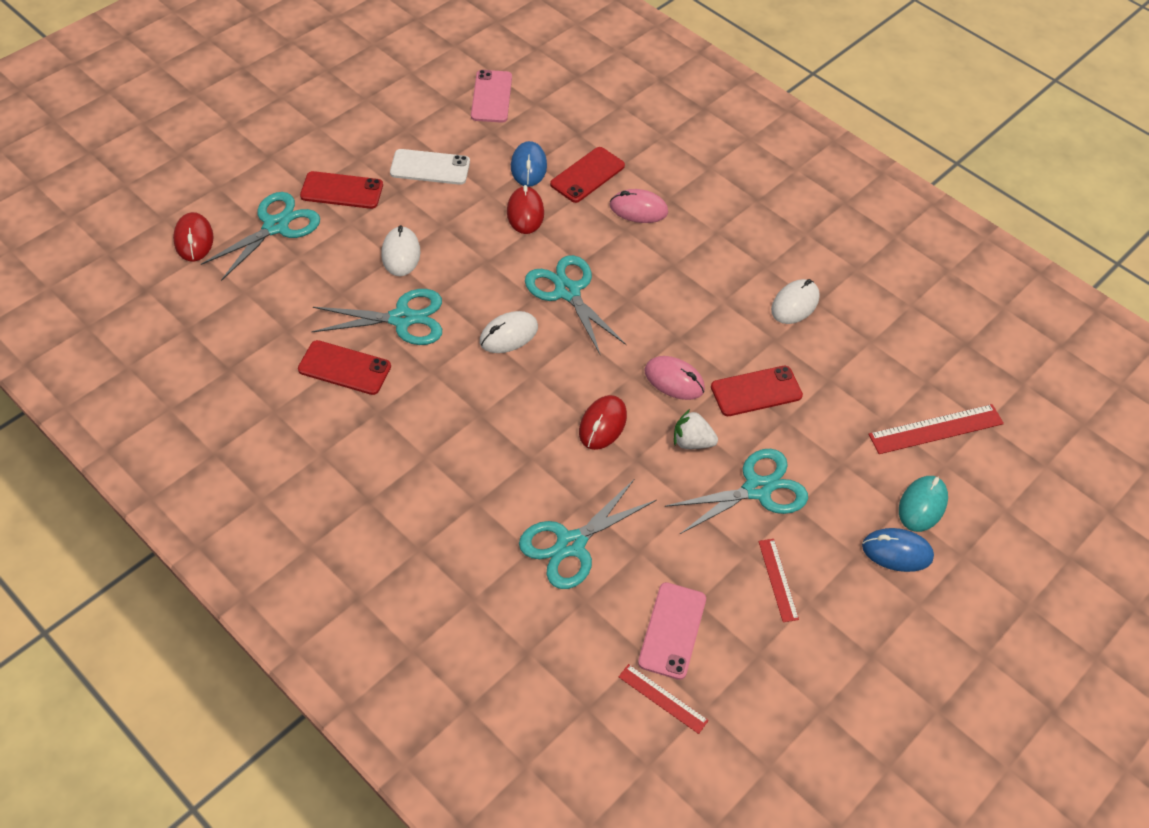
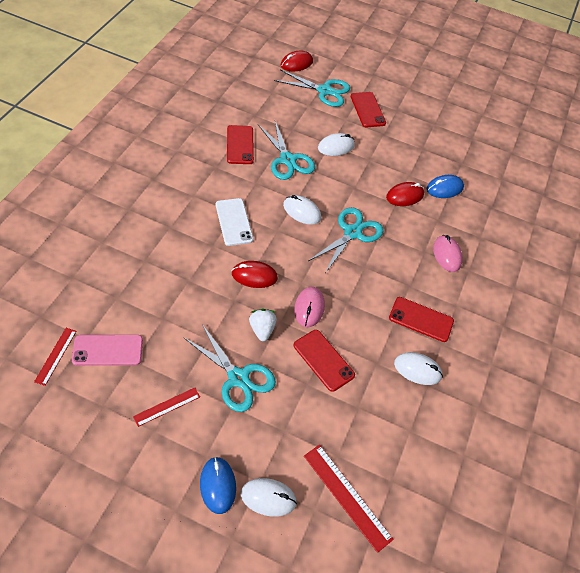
camera: 65 degrees right, 0 degrees up
(430, 167) = (411, 142): white phone -> white phone (234, 222)
(491, 96) = (490, 156): pink phone -> none
(571, 544) = (156, 281): turquoise scissors -> none
(587, 175) = (458, 220): red phone -> red phone (421, 319)
(922, 505) = (268, 498): turquoise mouse -> white mouse

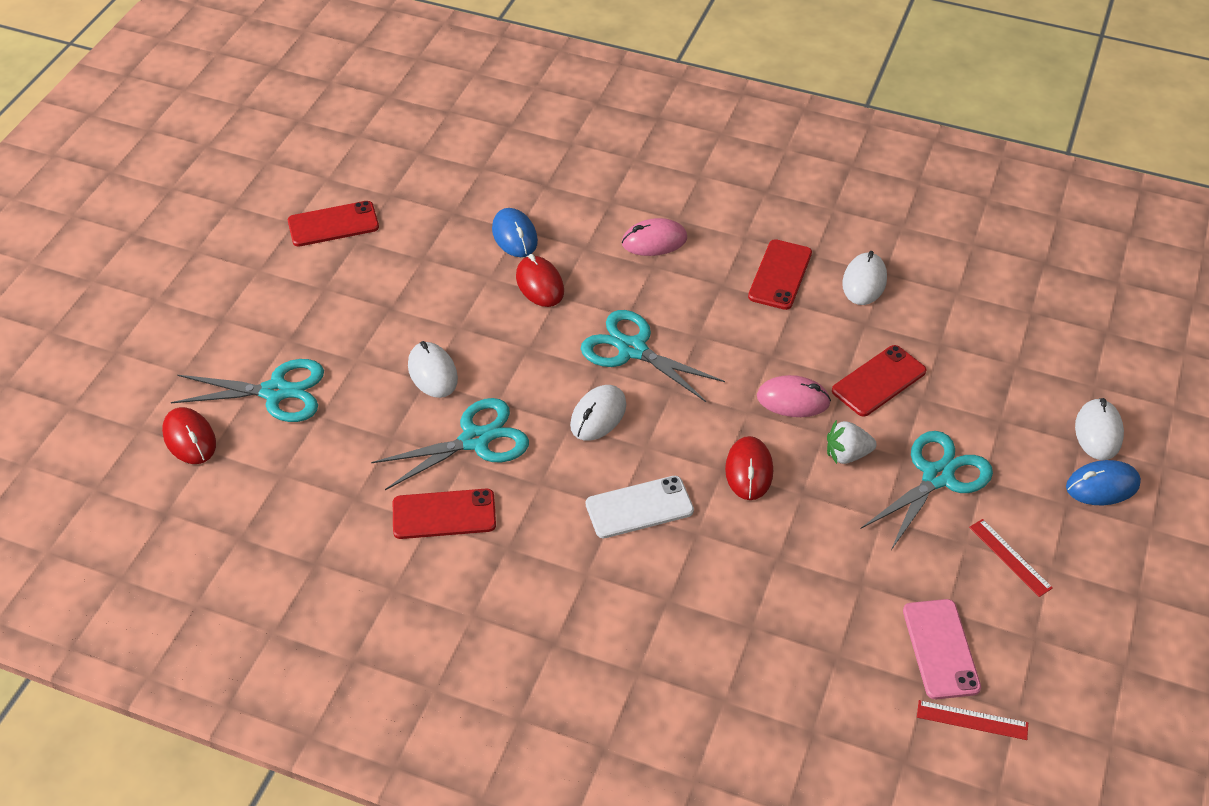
camera: 85 degrees left, 5 degrees down
(324, 91) = (275, 392): turquoise scissors -> turquoise scissors turned 75 degrees clockwise
(347, 496) = (1067, 354): red ruler -> none
(367, 110) = (327, 328): red phone -> red phone (333, 224)

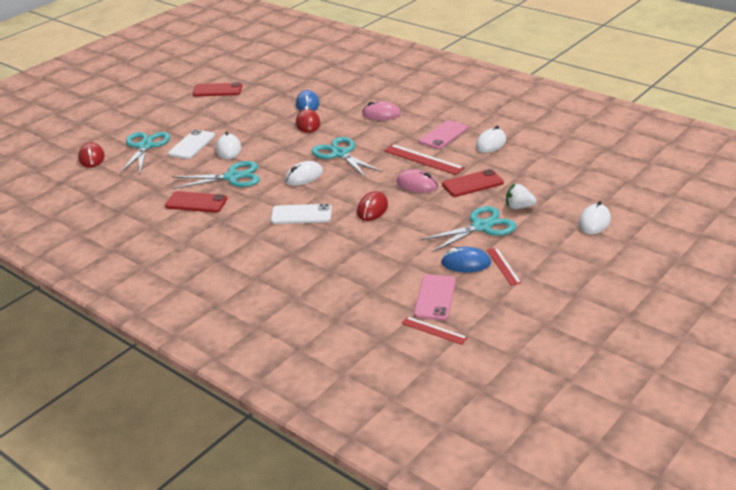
camera: 20 degrees right, 15 degrees down
(275, 392) = (145, 146): turquoise scissors -> turquoise scissors turned 105 degrees counterclockwise
(360, 372) = (192, 145): none -> white phone
(774, 338) = (423, 159): none -> red ruler
(780, 275) = (443, 135): red phone -> pink phone
(847, 454) = (433, 210): white strawberry -> white strawberry (519, 207)
(1102, 486) = (582, 245): blue mouse -> blue mouse (465, 263)

